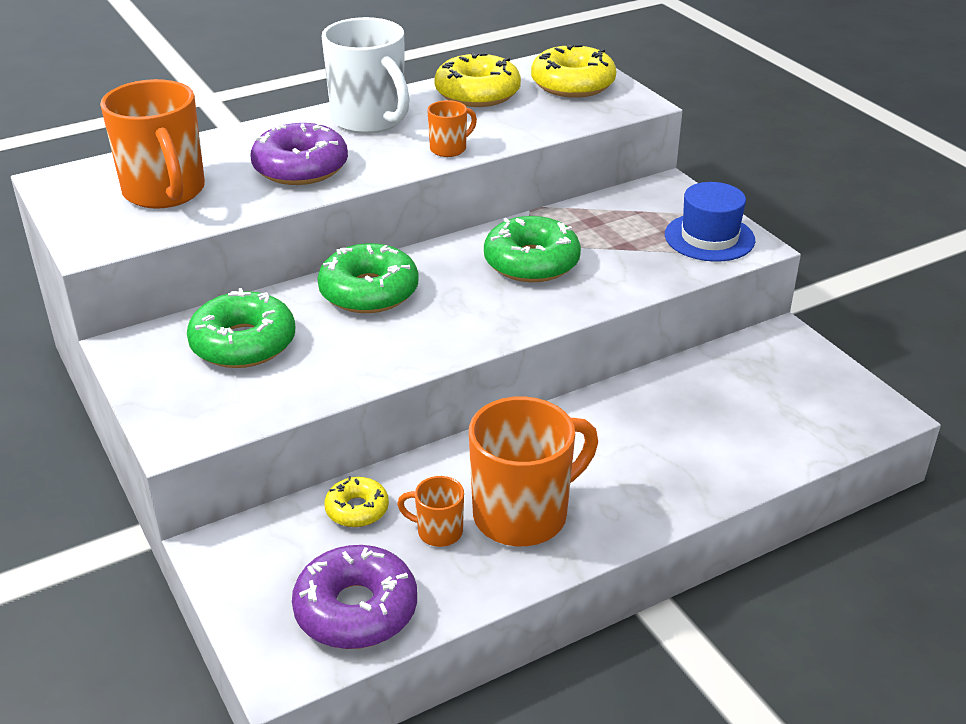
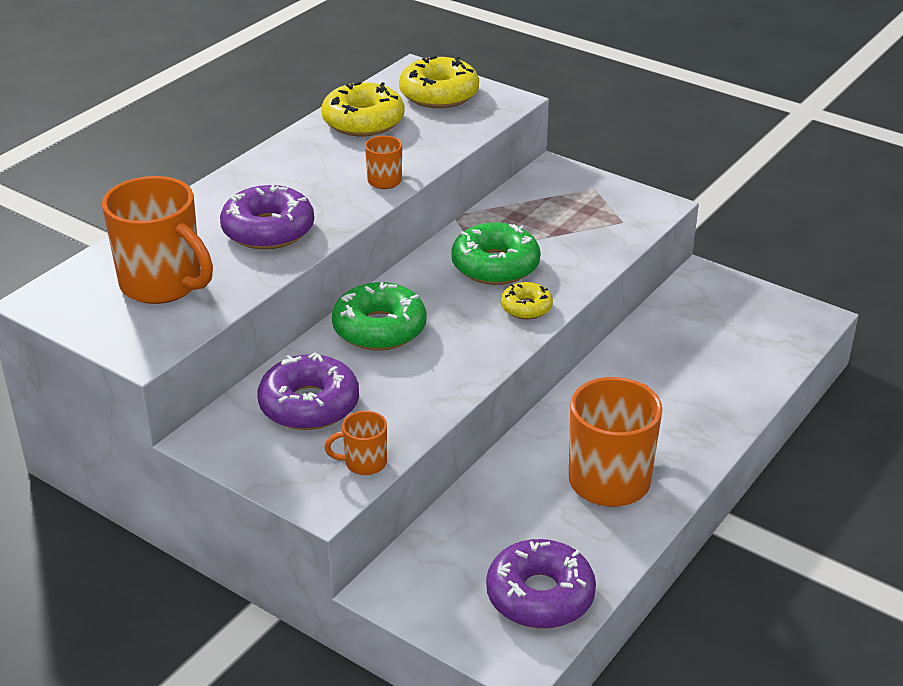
camera: 25 degrees left, 0 degrees up
(243, 343) = (309, 405): green donut -> purple donut
(357, 509) = (477, 518): yellow donut -> yellow donut (526, 307)
(370, 120) = (290, 169): white mug -> none
(438, 532) = (556, 514): orange mug -> orange mug (364, 463)
(709, 237) = (620, 207): blue hat -> none

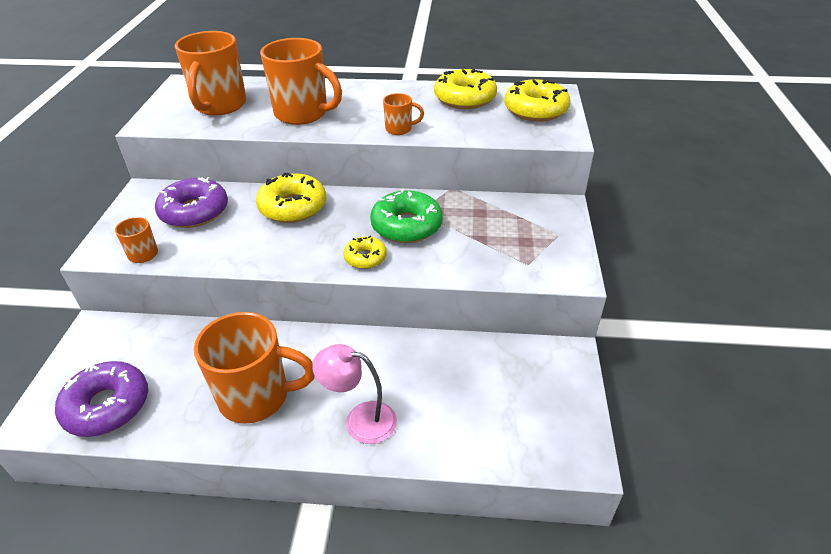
camera: 60 degrees right, 5 degrees up
(268, 230) = (303, 114): purple donut -> orange mug
(379, 328) = (293, 207): green donut -> yellow donut
(692, 421) = (360, 420): none -> pink lamp

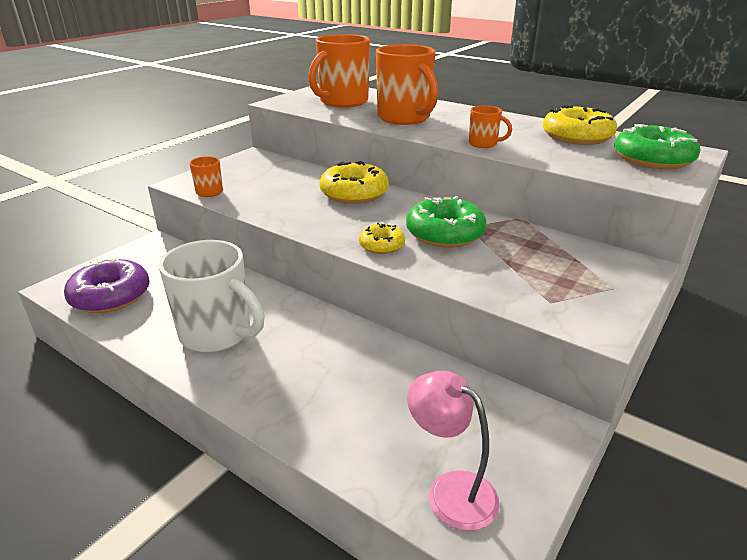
camera: 30 degrees right, 10 degrees down
(194, 212) = (274, 176): purple donut -> none
(257, 396) = (217, 334): orange mug -> white mug
(360, 420) = (284, 390): pink lamp -> pink lamp (450, 490)
(535, 110) = (652, 159): yellow donut -> green donut

